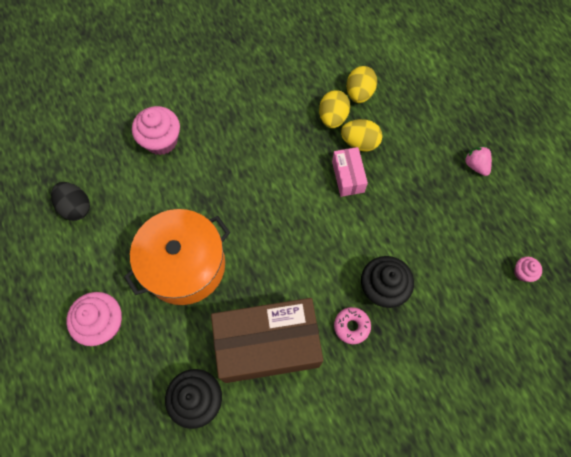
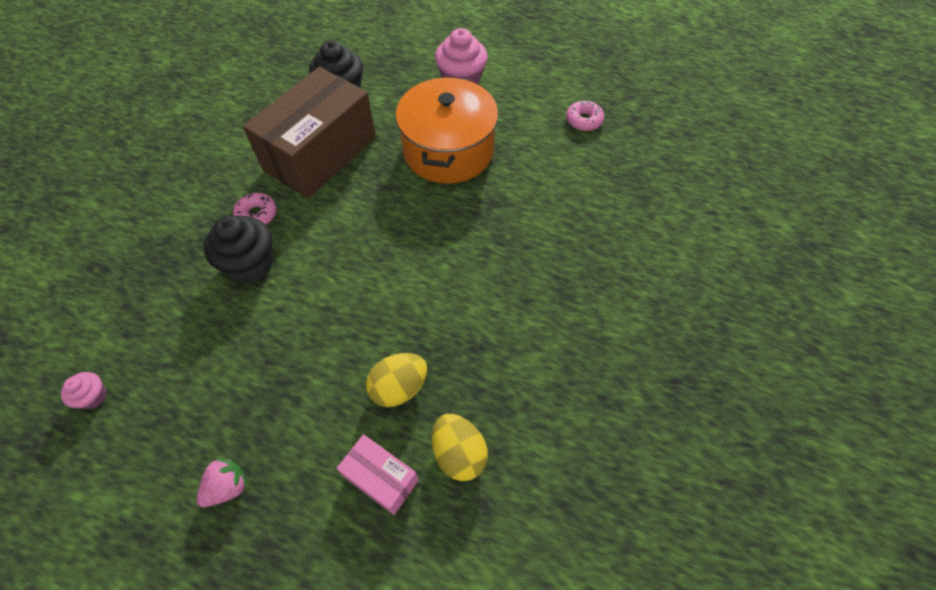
camera: 135 degrees right, 10 degrees down
(76, 207) = (584, 120): black egg -> pink donut
(161, 140) = (594, 217): pink cupcake -> none
(333, 117) = (459, 390): yellow egg -> none
(348, 177) = (377, 337): pink box -> pink box (381, 478)
(475, 165) = (228, 487): pink strawberry -> pink strawberry turned 60 degrees counterclockwise

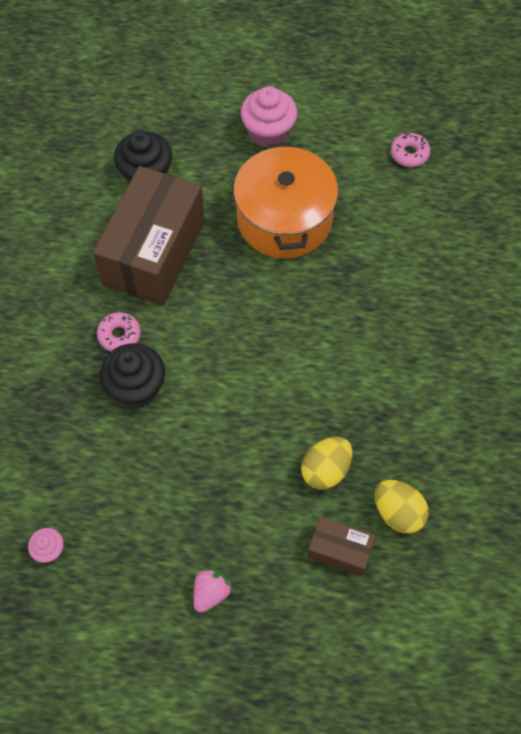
camera: 15 degrees left, 5 degrees up
(381, 478) = (339, 550): pink box -> brown box

